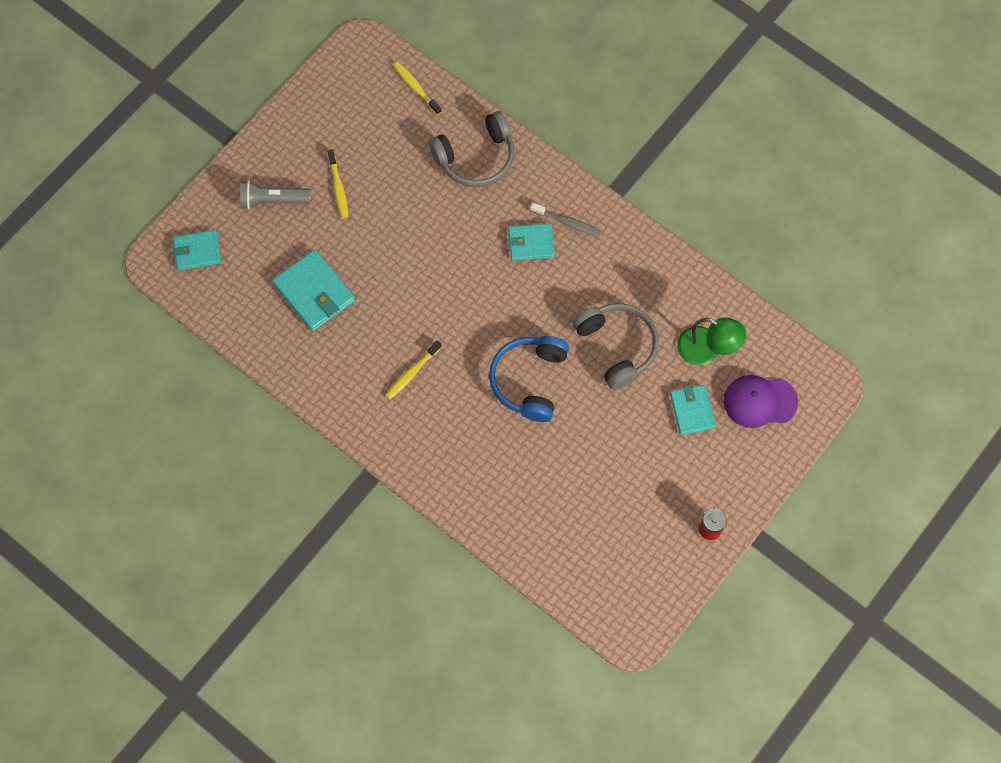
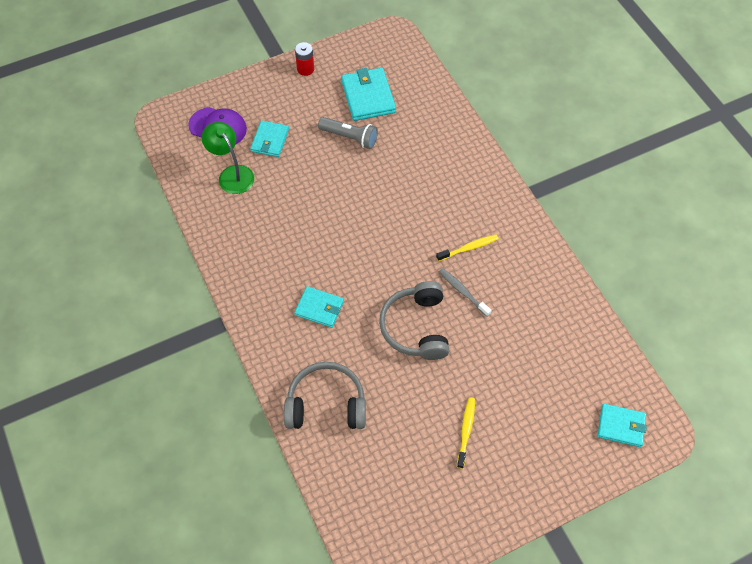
camera: 155 degrees left, 10 degrees down
(273, 200) = (533, 445): grey flashlight -> grey flashlight (349, 137)
(314, 292) = (525, 345): turquoise wallet -> turquoise wallet (368, 97)
(416, 87) = (347, 501): yellow toothbrush -> none
(529, 380) = (378, 206): blue headphones -> none
(567, 222) = (279, 312): grey toothbrush -> grey toothbrush (463, 291)
(617, 346) = (297, 203): grey headphones -> grey headphones (416, 327)

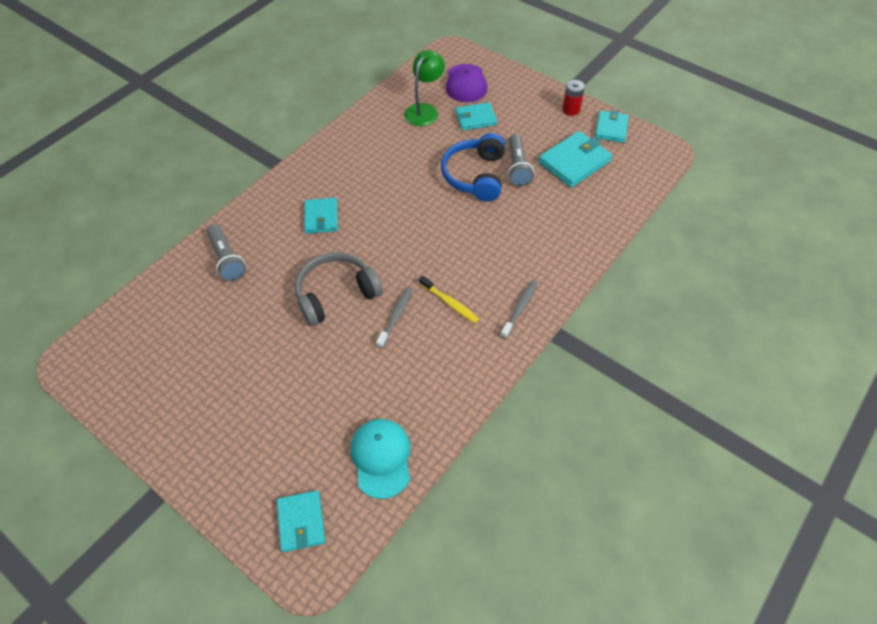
camera: 65 degrees right, 5 degrees down
(326, 404) = (227, 259): grey headphones -> grey flashlight
(340, 171) = (475, 175): none -> blue headphones
(346, 54) = (611, 128): none -> turquoise wallet
(466, 431) = (240, 376): yellow toothbrush -> none
(498, 204) = (520, 309): none -> grey toothbrush
(589, 352) = (381, 458): none -> turquoise cap

